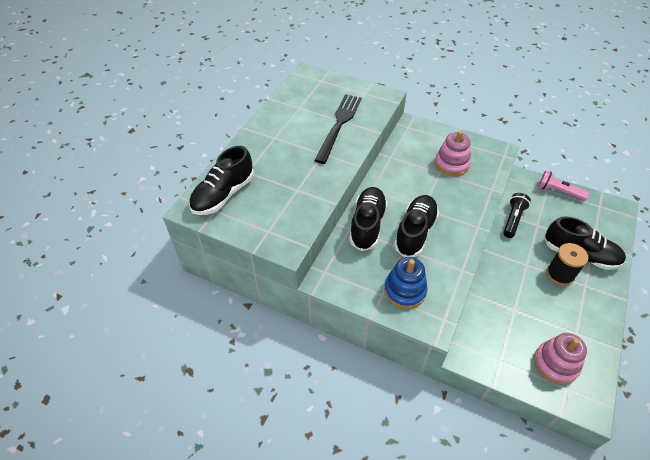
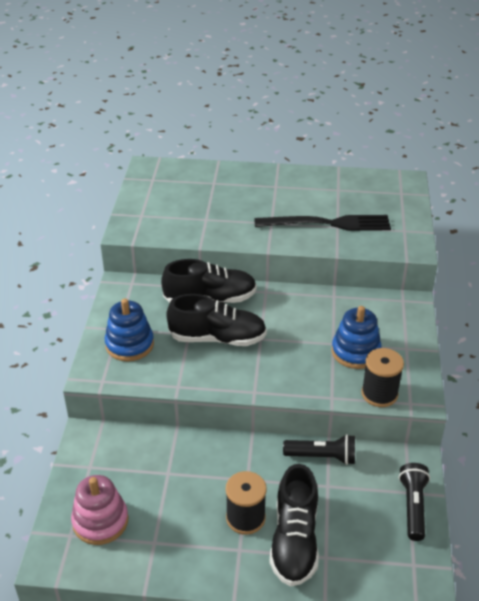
camera: 70 degrees right, 10 degrees down
(223, 195) = (175, 178): black shoe -> none
(451, 164) = (355, 352): pink stacking toy -> blue stacking toy
(493, 166) = (379, 394): none -> black spool
(558, 192) = (413, 506): pink flashlight -> black flashlight

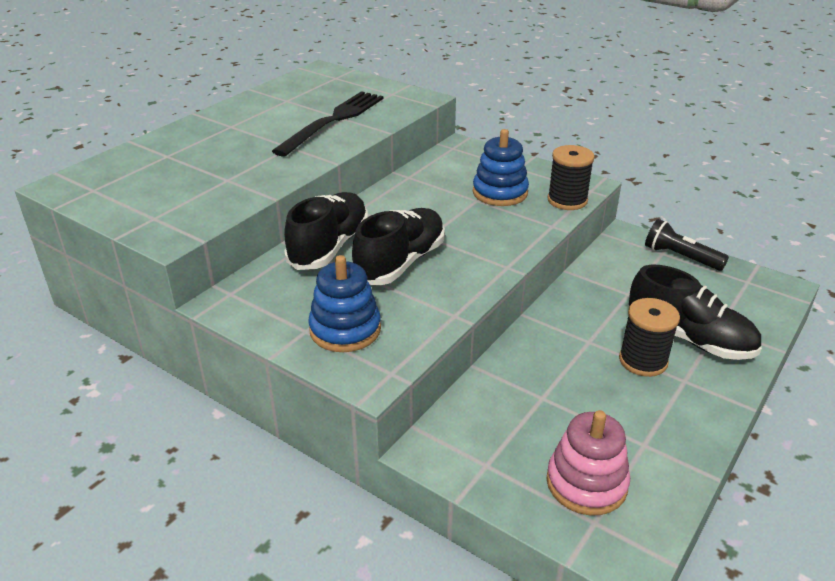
camera: 60 degrees left, 5 degrees down
(322, 457) = (588, 283): black flashlight -> none

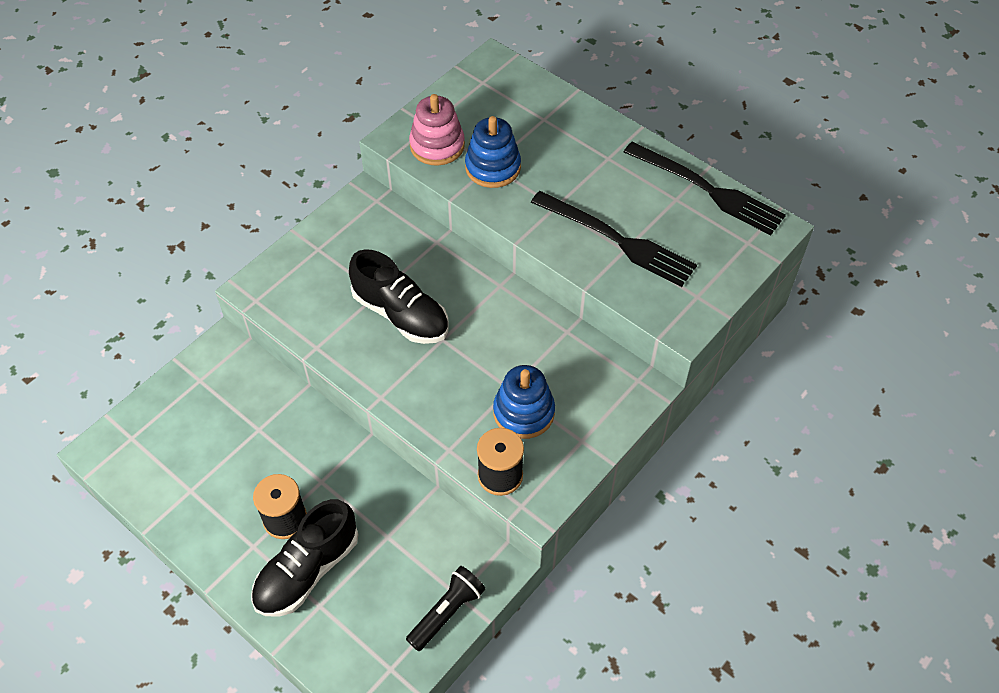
camera: 95 degrees right, 20 degrees up
(278, 89) = (707, 190): none -> black fork
(329, 247) = (435, 263): black shoe -> none
(345, 329) = (313, 273): blue stacking toy -> blue stacking toy (493, 167)
(586, 483) = (165, 440): pink stacking toy -> pink stacking toy (437, 145)

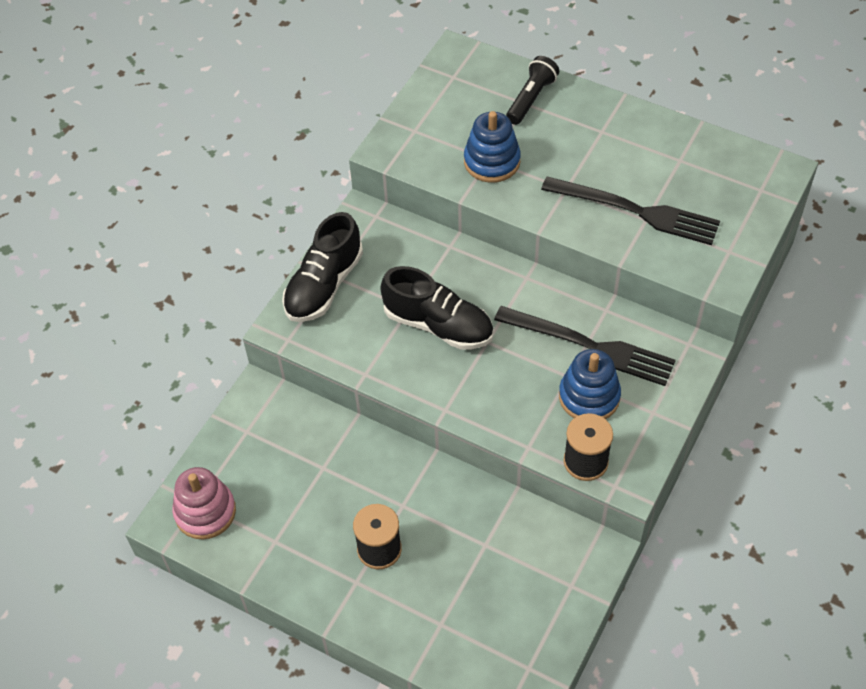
camera: 10 degrees left, 0 degrees up
(307, 570) = (417, 593): black shoe -> black shoe (324, 285)
(437, 145) = (429, 149): pink stacking toy -> pink stacking toy (205, 512)
(447, 612) = (566, 604): black flashlight -> black flashlight (531, 98)
(707, 190) = (707, 145): black fork -> black fork (590, 346)

